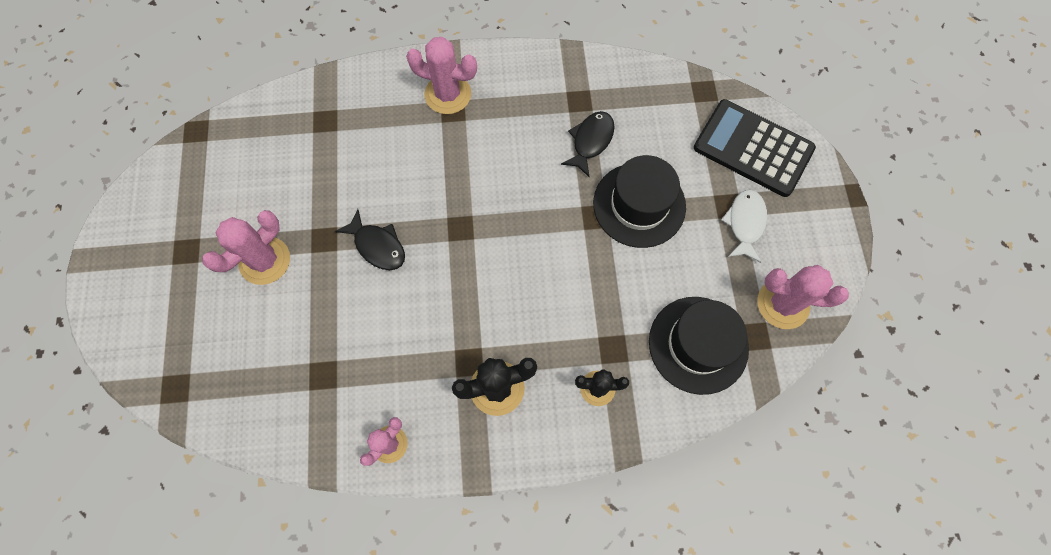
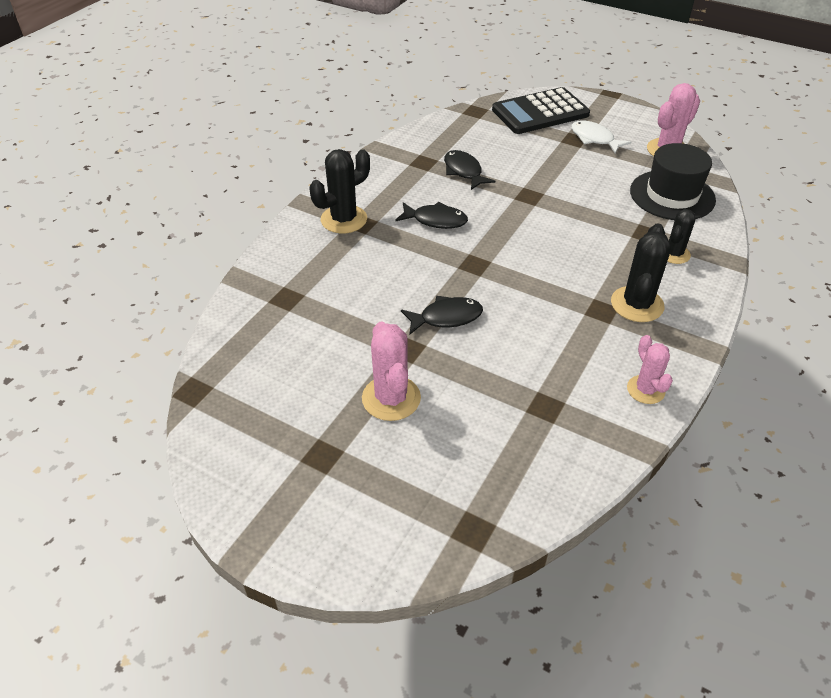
camera: 55 degrees left, 25 degrees down
(448, 94) = (344, 219): pink cactus -> black cactus
(498, 163) = (435, 220): none -> black fish
(639, 205) = (538, 173): black hat -> none

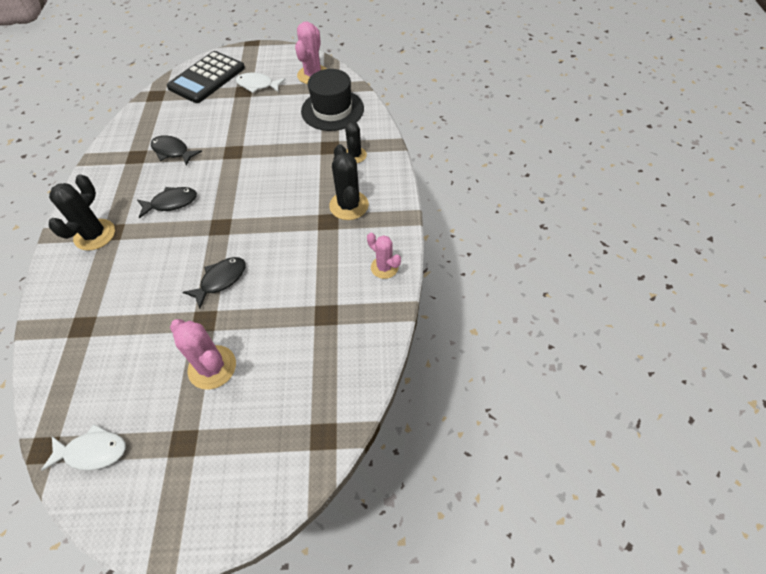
camera: 30 degrees left, 10 degrees up
(234, 417) = (92, 451): none -> white fish

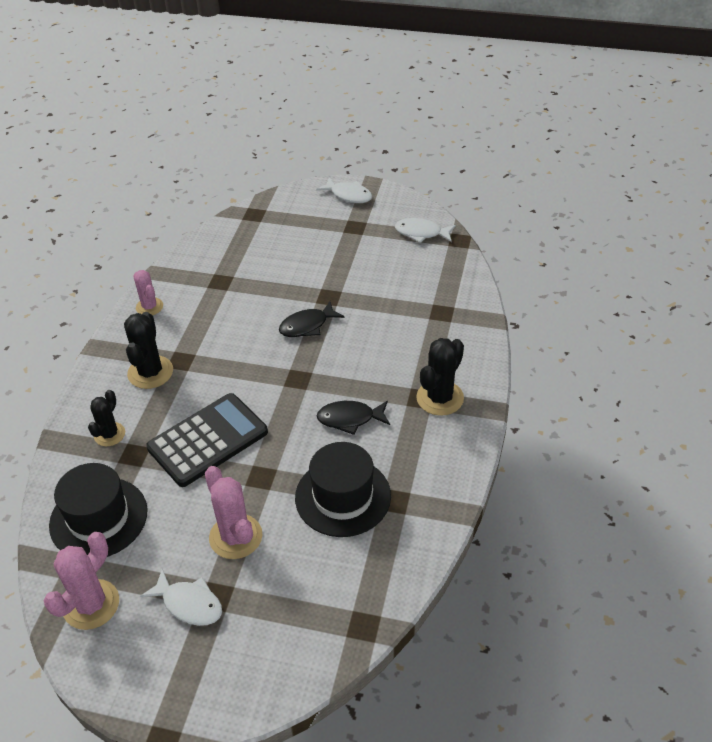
camera: 165 degrees left, 10 degrees down
(172, 151) = (343, 496): black fish -> black hat
(196, 513) = (348, 195): none -> white fish
(207, 78) = (269, 648): black calculator -> black calculator (208, 440)
(212, 367) = (326, 264): pink cactus -> pink cactus (235, 537)

